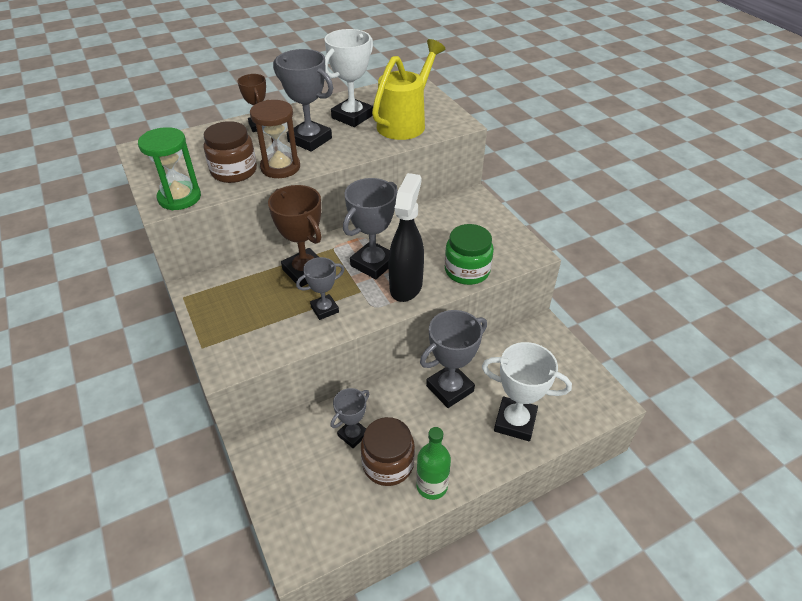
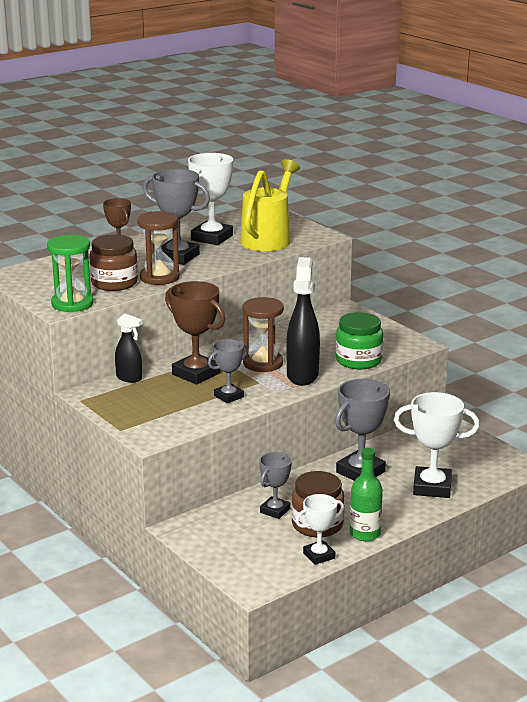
camera: 10 degrees left, 20 degrees down
(241, 270) = (129, 378): none -> black spray bottle
(373, 264) = (263, 363): grey trophy -> brown hourglass
(376, 514) = (319, 555): none -> white trophy

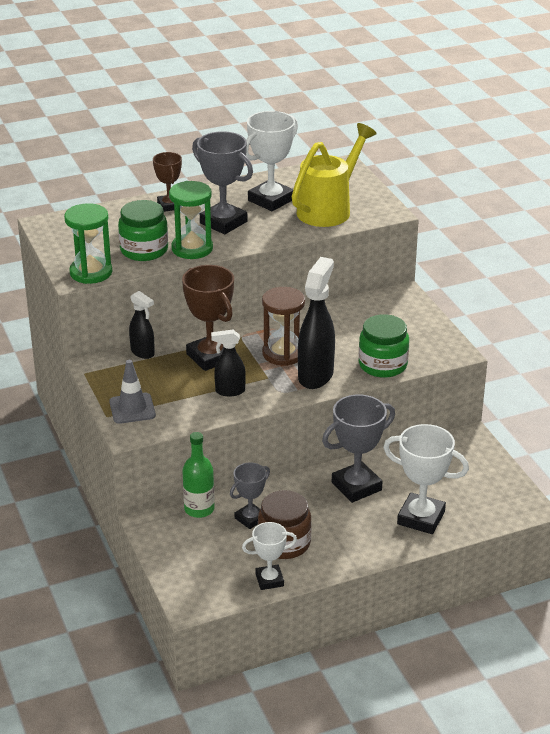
camera: 15 degrees right, 10 degrees up
(114, 283) = (144, 250): brown jar -> green jar
(142, 421) = (132, 408): none -> grey traffic cone
(159, 277) = (192, 248): brown hourglass -> green hourglass
(228, 396) = (229, 391): grey trophy -> black spray bottle
(365, 534) = (326, 562): green bottle -> green bottle (199, 509)

